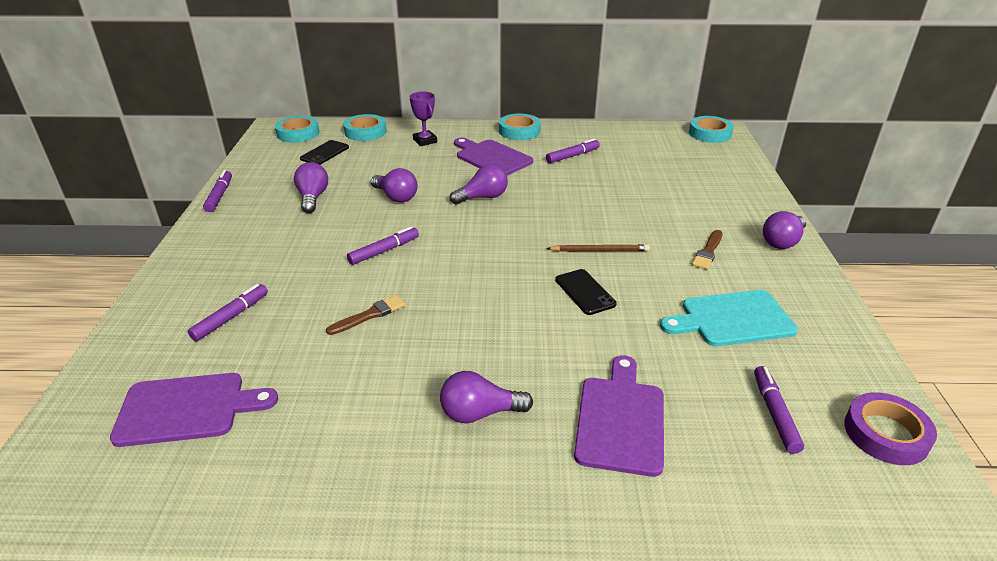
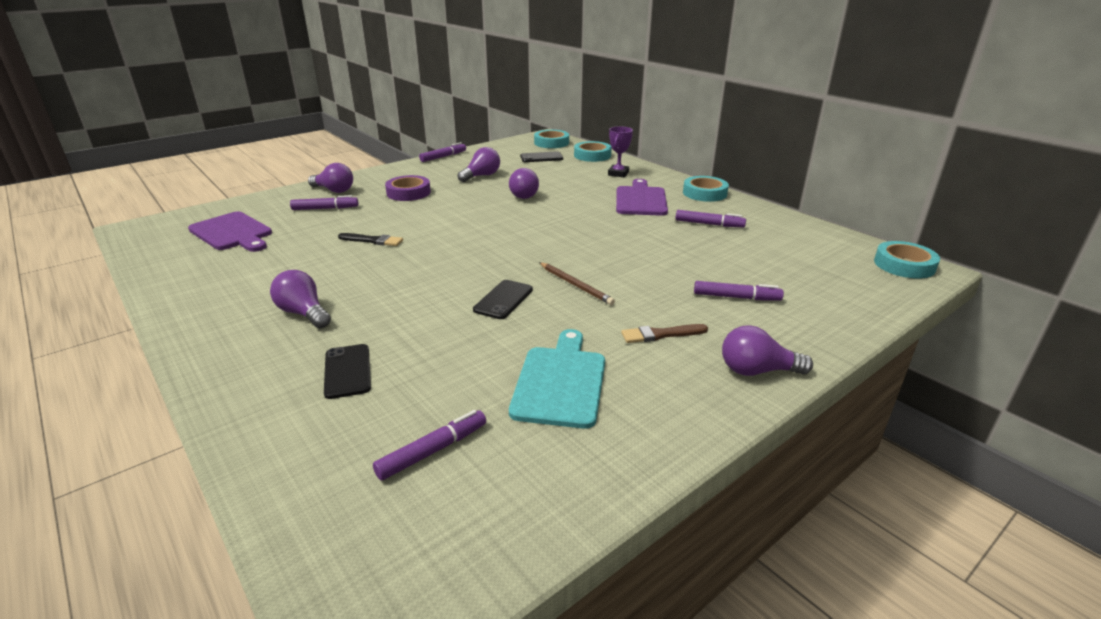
camera: 50 degrees right, 5 degrees down
(369, 315) = (373, 240): brown brush -> black brush
(384, 251) = (452, 217): purple marker -> purple marker (736, 297)
(482, 197) = (575, 218): purple light bulb -> purple light bulb (334, 190)
(620, 419) = (347, 371): purple cutting board -> black phone
(732, 319) = (560, 382): turquoise cutting board -> turquoise cutting board turned 60 degrees clockwise
(886, 434) = (471, 540): purple tape -> purple tape (408, 193)

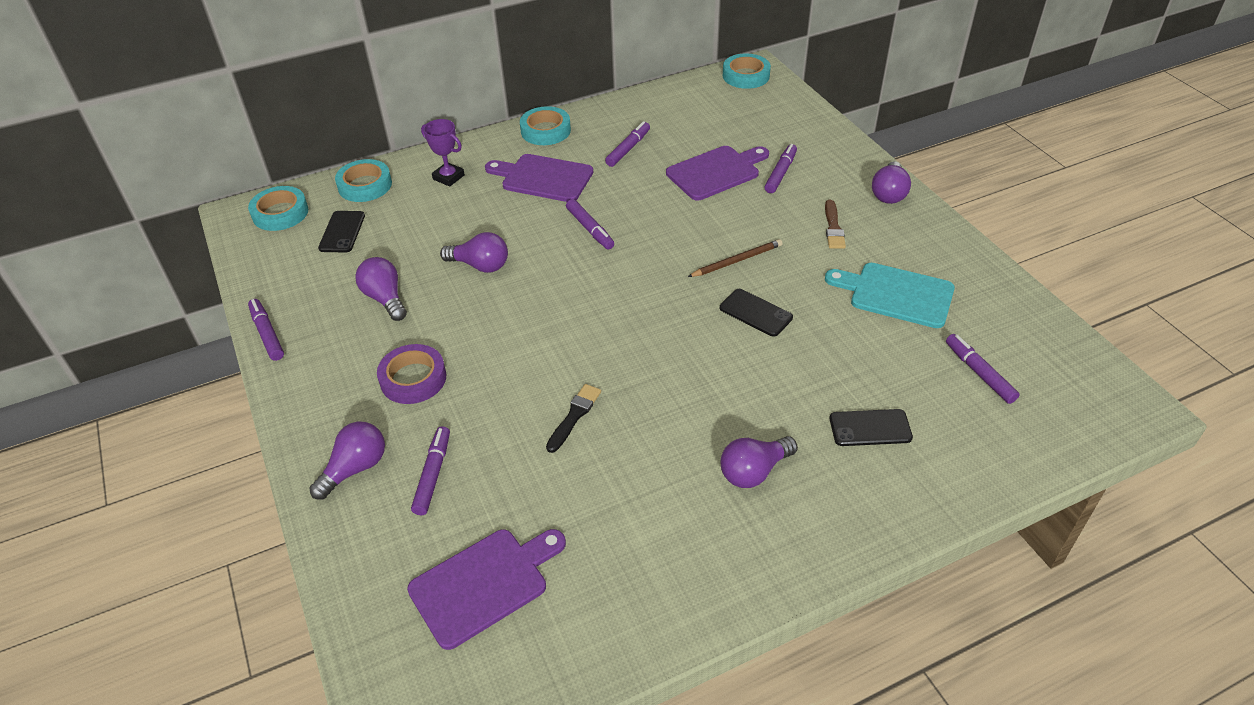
camera: 75 degrees left, 15 degrees up
(586, 222) = (590, 229): none -> purple marker
(708, 264) = (716, 172): none -> purple cutting board

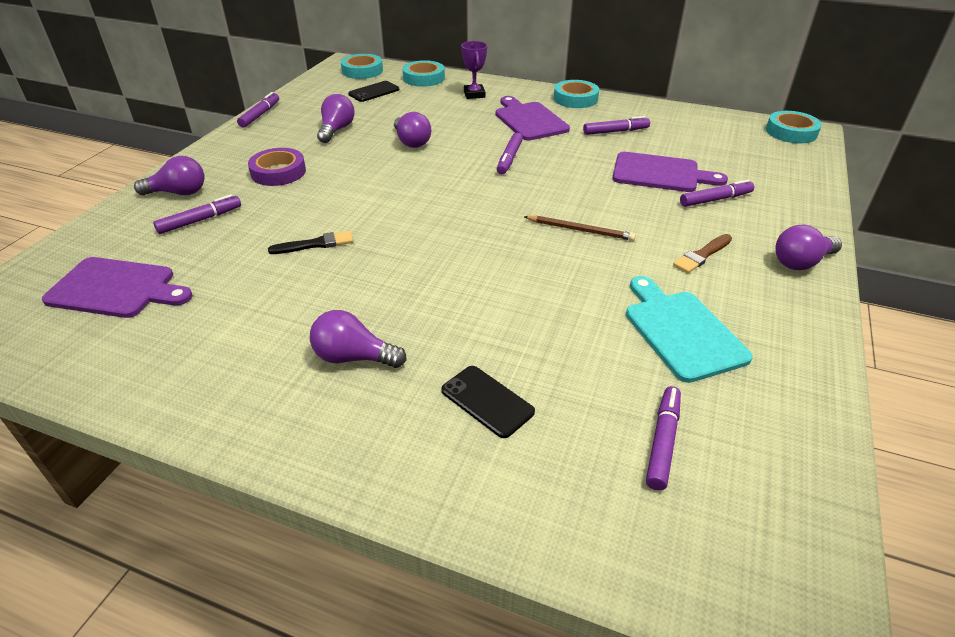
camera: 45 degrees right, 5 degrees down
(755, 313) = (536, 267): black phone -> none

